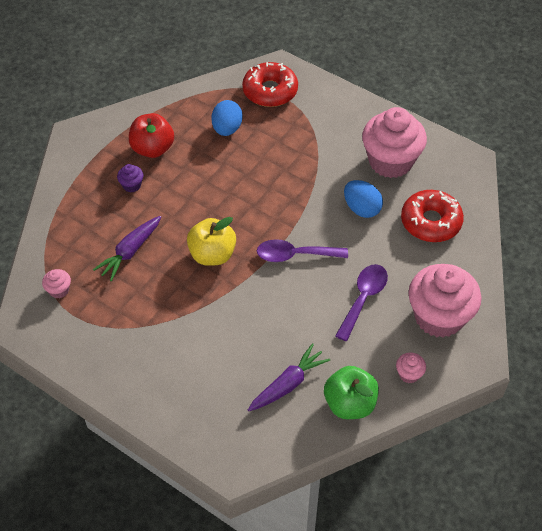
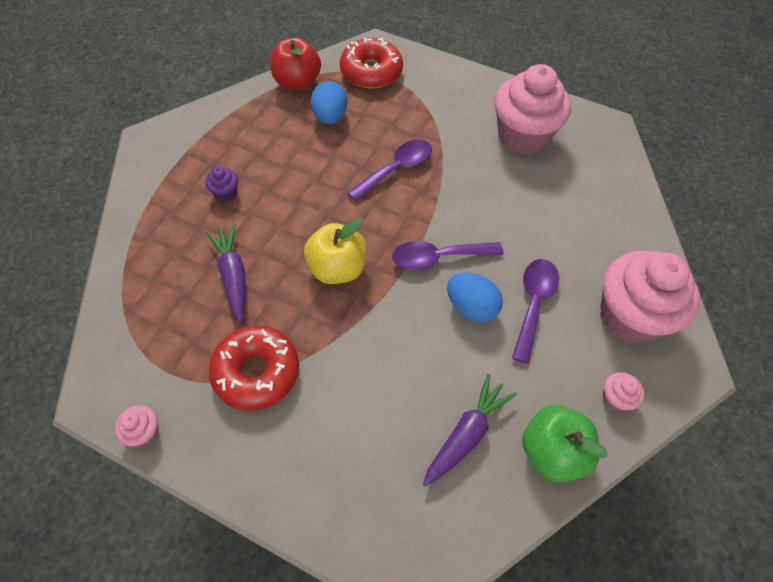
camera: 10 degrees left, 5 degrees up
(59, 290) = (145, 339): pink cupcake -> pink cupcake (144, 432)
(130, 251) = (233, 276): purple carrot -> purple carrot turned 135 degrees clockwise
(153, 149) = (246, 147): red apple -> red apple (297, 82)
(275, 180) = (396, 169): none -> purple spoon
(361, 209) = (504, 193): blue egg -> blue egg (471, 307)
(430, 222) = (586, 200): red donut -> red donut (256, 372)

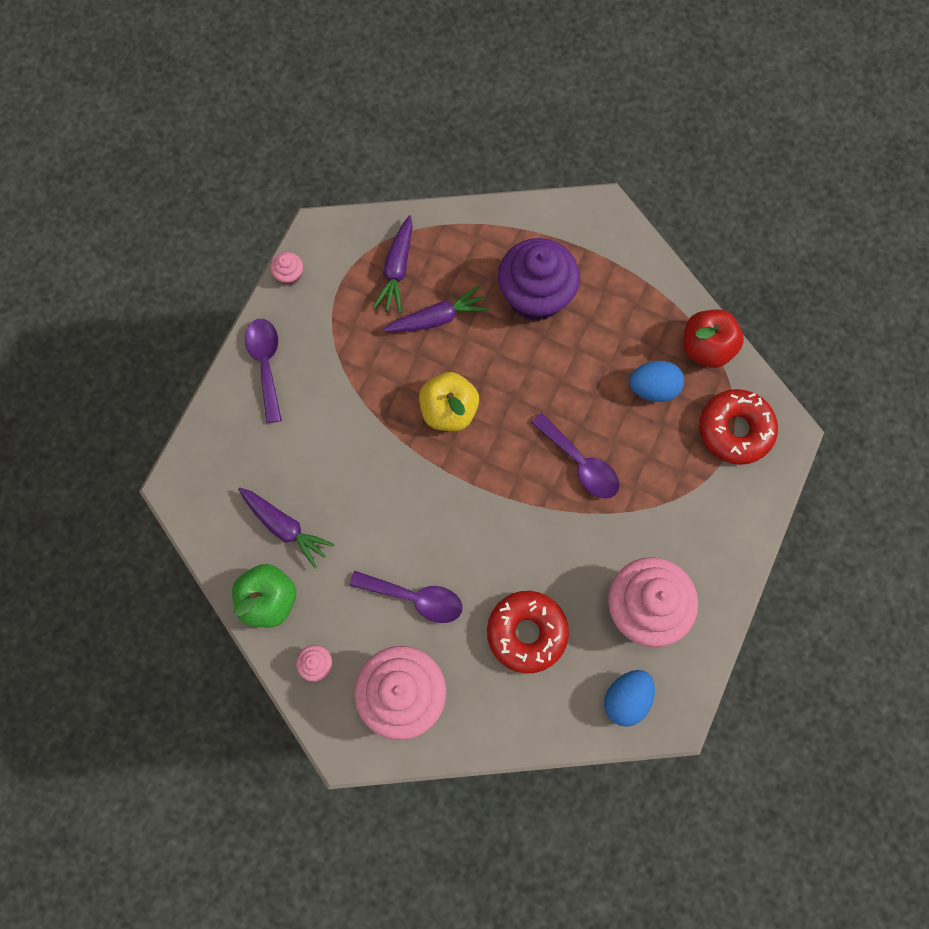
camera: 90 degrees right, 15 degrees up
(166, 312) = (397, 269): none -> purple carrot
(225, 193) = (535, 296): purple cupcake -> purple cupcake, size x2.45
(256, 372) = (341, 351): red donut -> red donut (526, 633)
(438, 257) = (466, 507): purple spoon -> purple spoon (266, 364)
(471, 307) = (409, 537): blue egg -> blue egg (626, 698)

